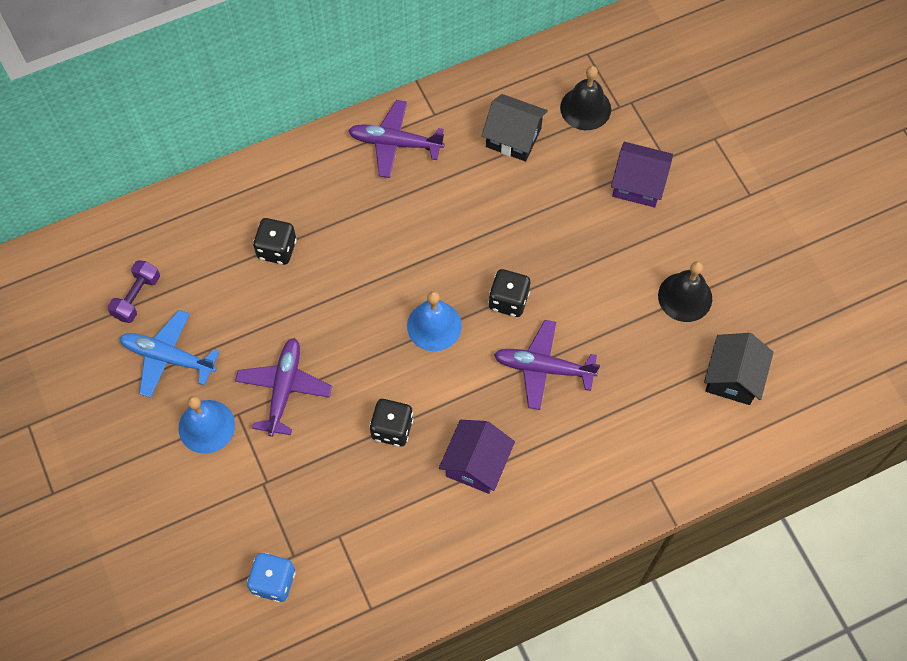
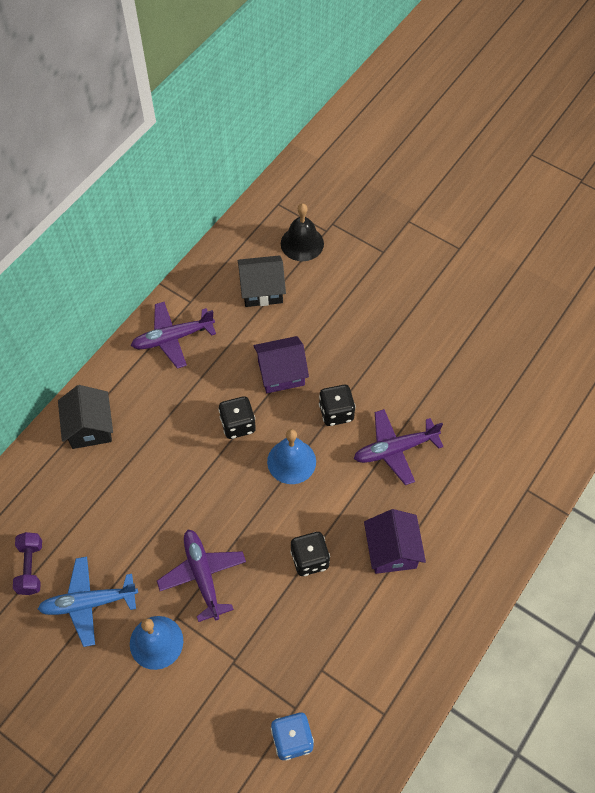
camera: 30 degrees left, 5 degrees down
(277, 249) = (127, 467): black dice -> black dice (238, 425)
(638, 184) = (376, 279): purple house -> purple house (281, 373)
(685, 297) = (462, 343): black bell -> none
(733, 377) = (534, 383): black house -> black house (90, 427)

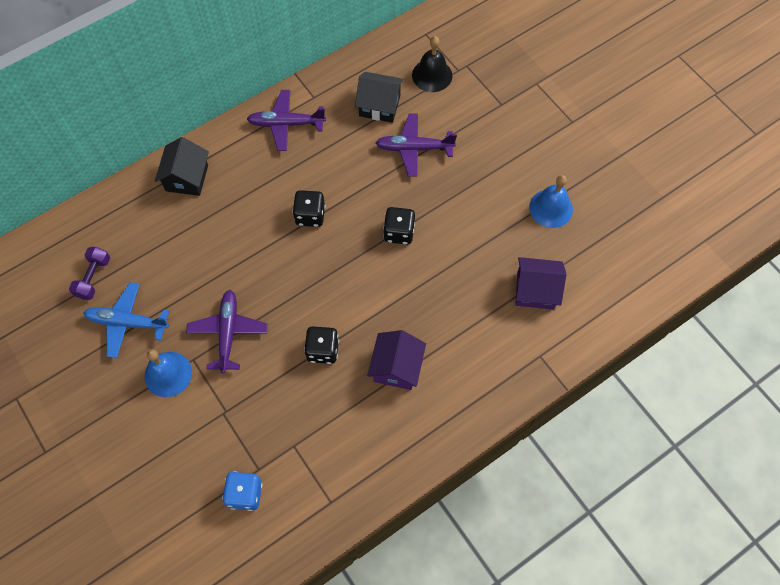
camera: 20 degrees right, 5 degrees up
(281, 373) = (365, 183): purple house -> purple house (535, 290)
(291, 461) = (342, 262): blue bell -> blue bell (551, 208)
(395, 449) = (436, 281): purple plane -> purple plane (414, 148)

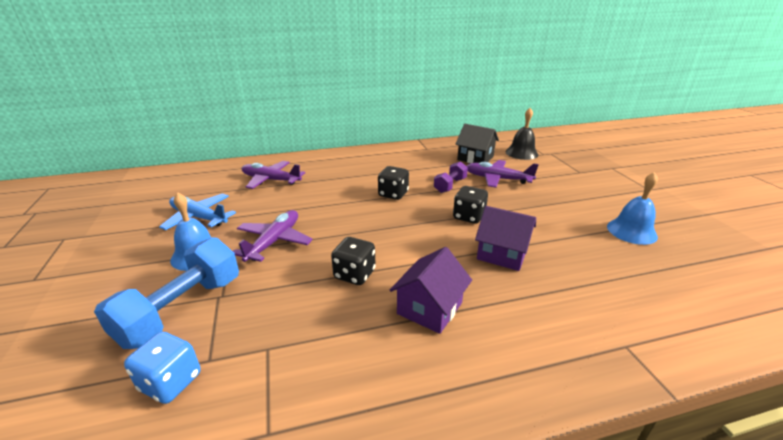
camera: 20 degrees right, 35 degrees down
(93, 278) = (201, 191): purple dumbbell -> purple dumbbell (450, 185)
(187, 178) = (312, 163): black house -> none
(204, 436) = (182, 310): none -> blue dumbbell
(286, 124) = (400, 155): purple plane -> purple plane (271, 180)
(535, 290) = (616, 284): purple house -> purple house (502, 254)

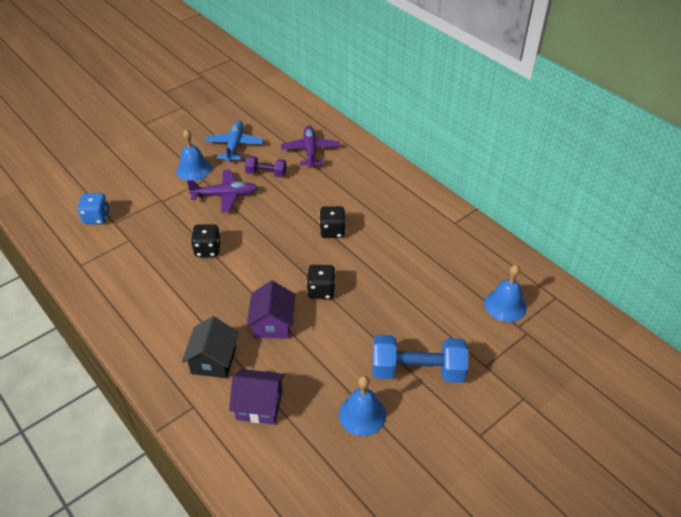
camera: 65 degrees right, 15 degrees up
(182, 310) = (144, 192): blue dumbbell -> blue dumbbell (417, 370)
(429, 308) = (189, 297): purple house -> purple house (259, 405)
(450, 185) = (375, 264): purple dumbbell -> purple dumbbell (266, 173)
(475, 158) = (457, 268): black house -> black house (213, 360)
(497, 179) = (414, 296): purple plane -> none
(521, 153) = (505, 305): black bell -> blue bell

